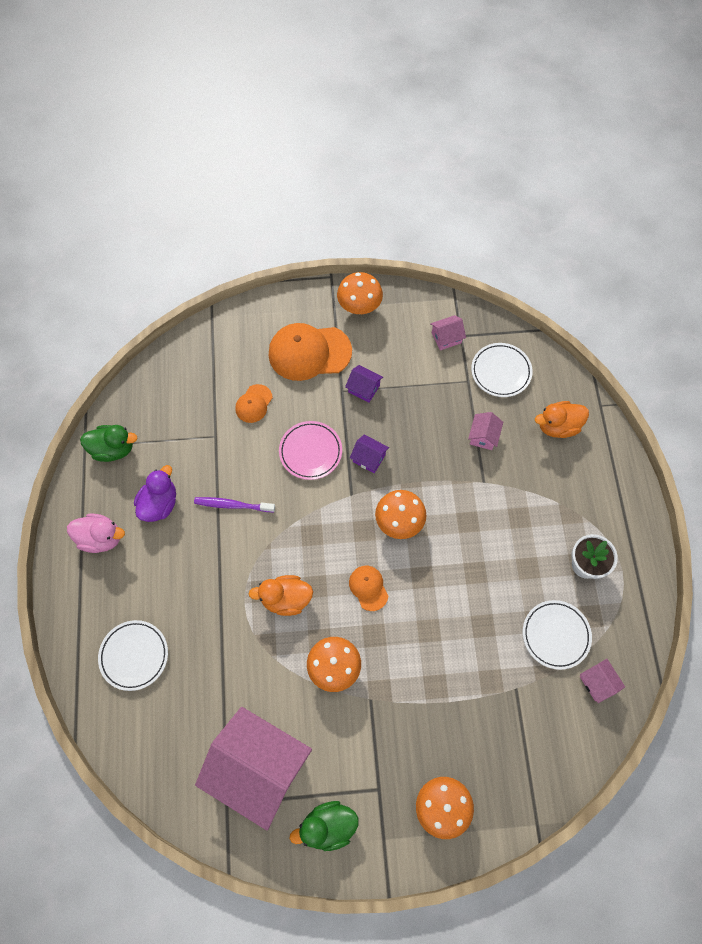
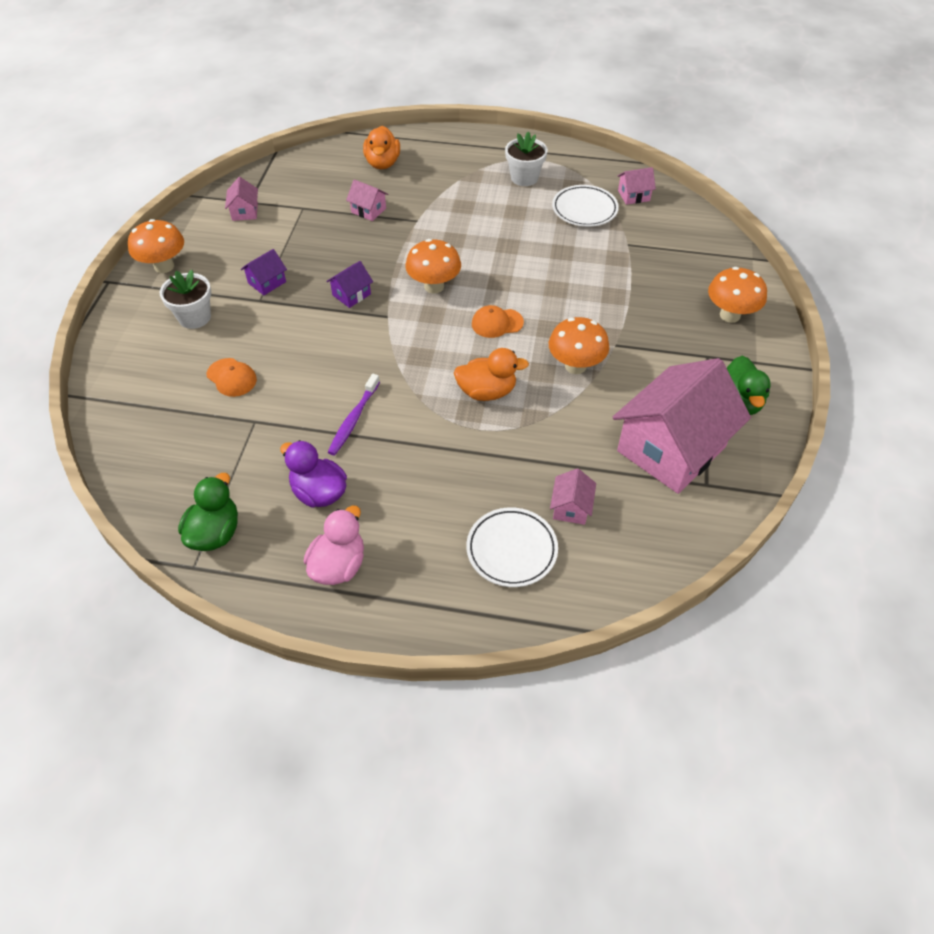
camera: 75 degrees left, 15 degrees down
(181, 693) = (571, 507): none -> pink house
(286, 599) = (487, 391): orange duck -> orange duck turned 105 degrees counterclockwise
(309, 352) = (194, 317): orange cap -> white flower pot
(310, 452) = (320, 339): pink plate -> none
(500, 372) = (305, 185): white plate -> none

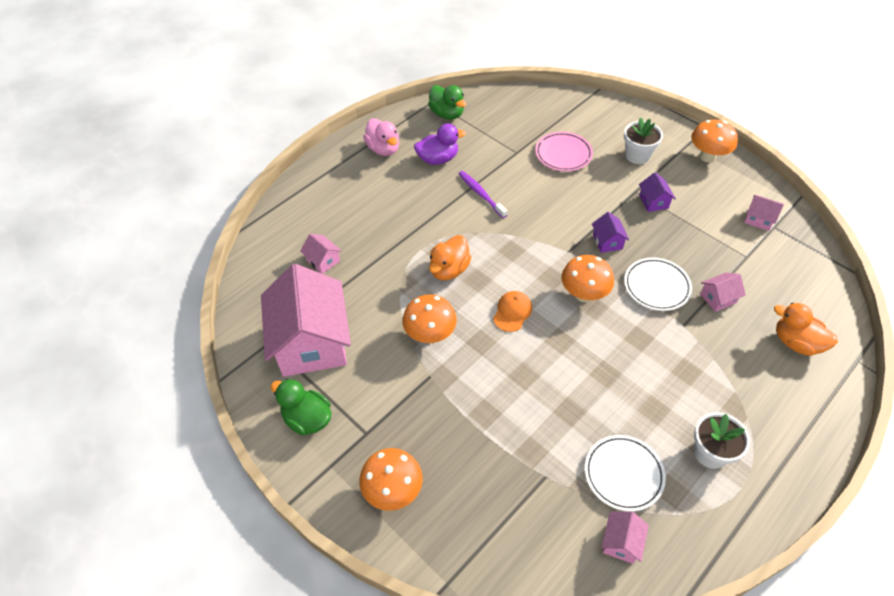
camera: 125 degrees right, 0 degrees up
(231, 377) = (563, 154): orange cap -> pink plate
(511, 550) = (324, 219): white plate -> white plate (656, 286)

